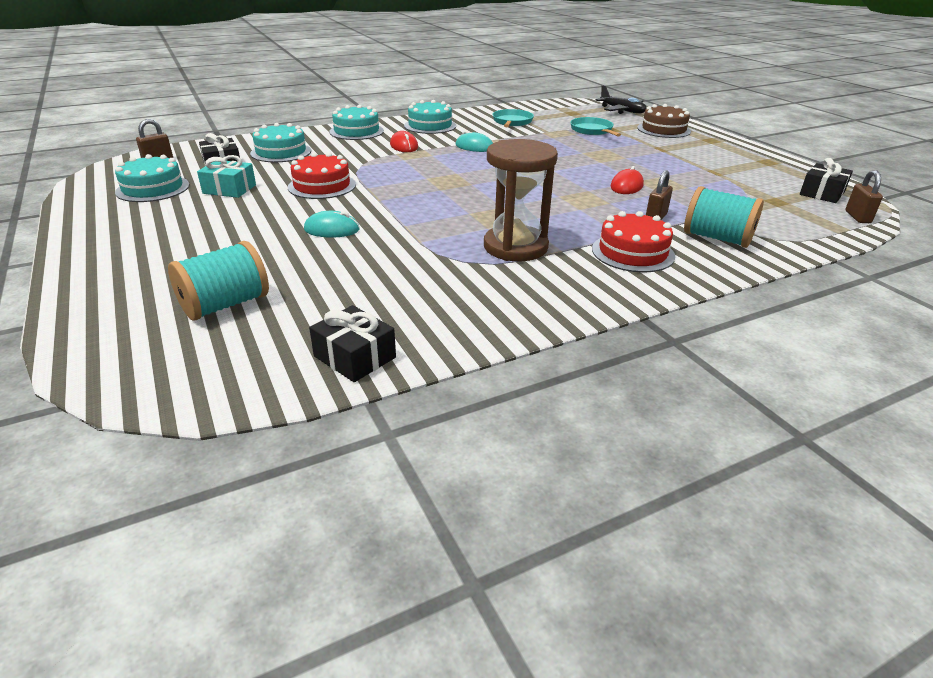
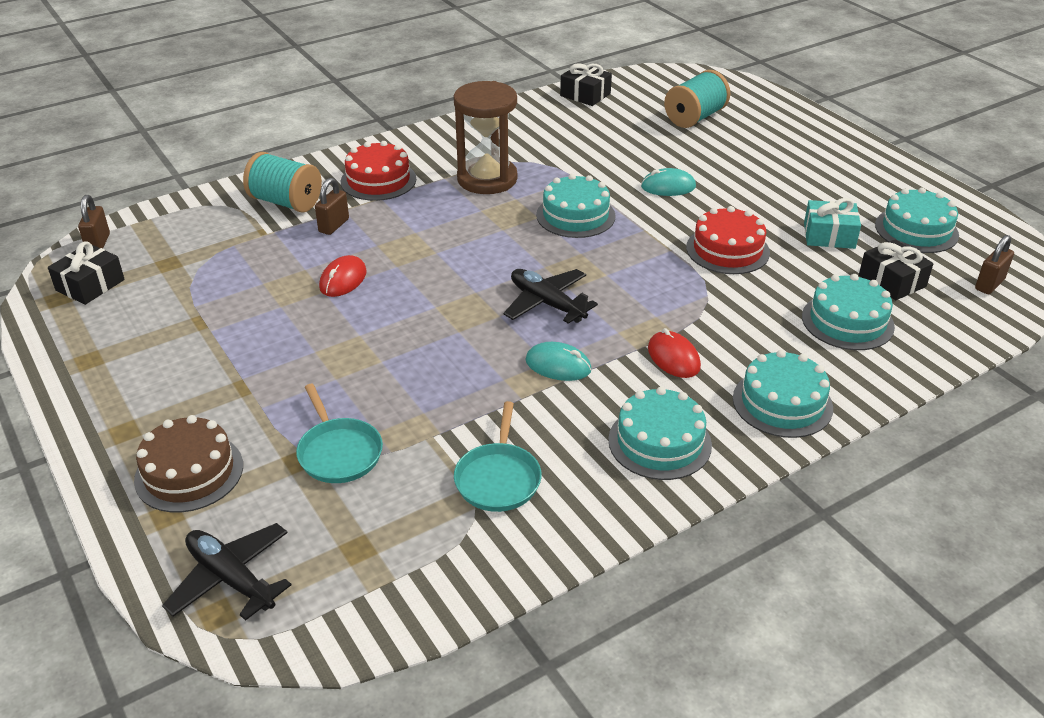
camera: 175 degrees right, 5 degrees up
(434, 213) = (575, 215): none -> turquoise cake
(474, 168) = (547, 303): none -> black plane

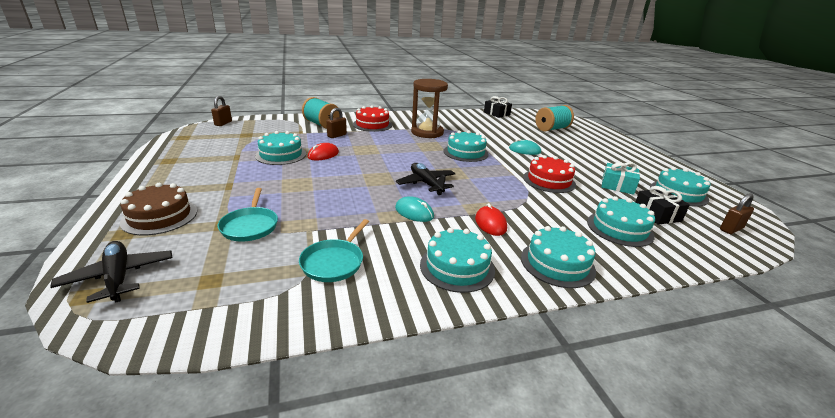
camera: 15 degrees right, 10 degrees down
(90, 285) = (203, 135): black gift -> none
(271, 298) = (281, 155): none -> turquoise cake

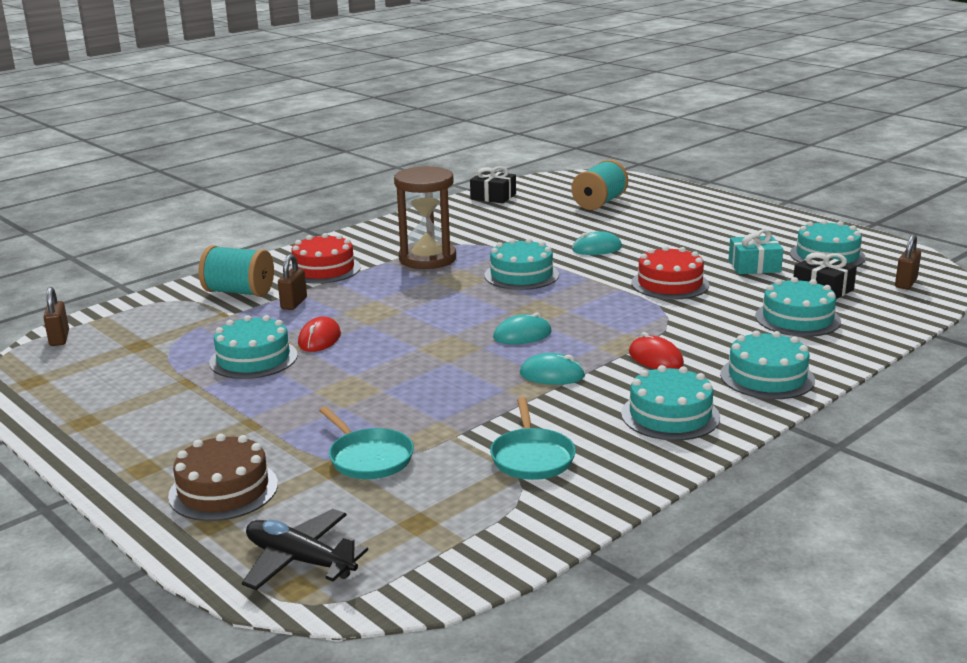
camera: 25 degrees left, 5 degrees down
(426, 184) = (522, 335): black plane -> turquoise mouse

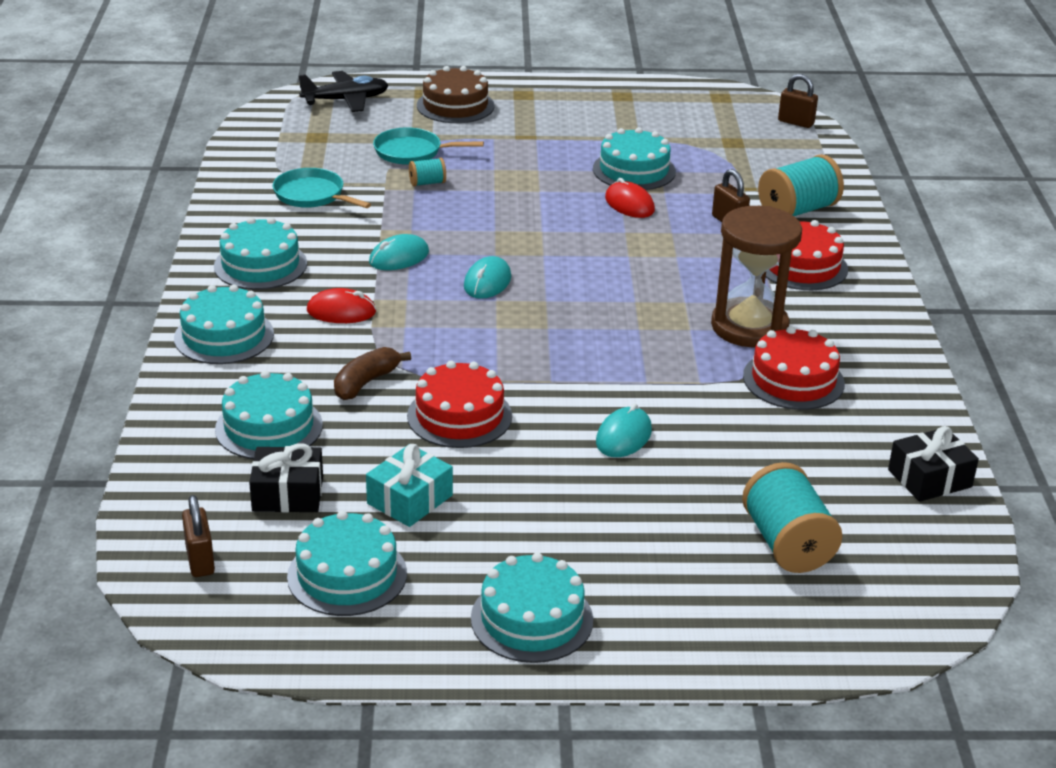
camera: 130 degrees right, 10 degrees up
(417, 421) = (427, 183): none -> turquoise spool
(463, 236) = (793, 380): none -> red cake
(521, 275) = (621, 352): turquoise cake -> turquoise cake (532, 619)
(701, 316) = (366, 382): none -> brown banana

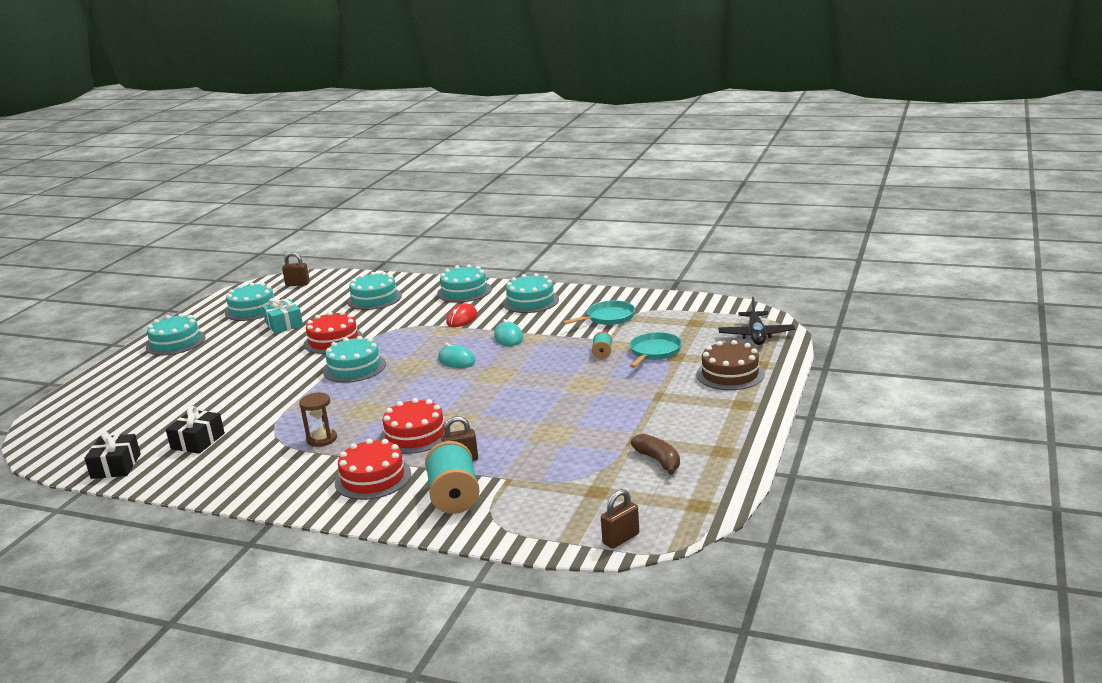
camera: 115 degrees right, 10 degrees down
(288, 494) = (320, 301): black gift -> black gift (198, 441)
(366, 382) = (387, 321): brown banana -> brown banana (658, 461)
(623, 436) = (266, 380): turquoise mouse -> none
(629, 204) = (519, 423): red mouse -> none
(634, 170) = (573, 433): turquoise cake -> turquoise cake (354, 368)
(749, 327) = (322, 439): brown hourglass -> brown hourglass, size x0.53
(787, 543) = (133, 409): turquoise spool -> none
(793, 380) = (252, 442): red cake -> red cake (415, 435)

